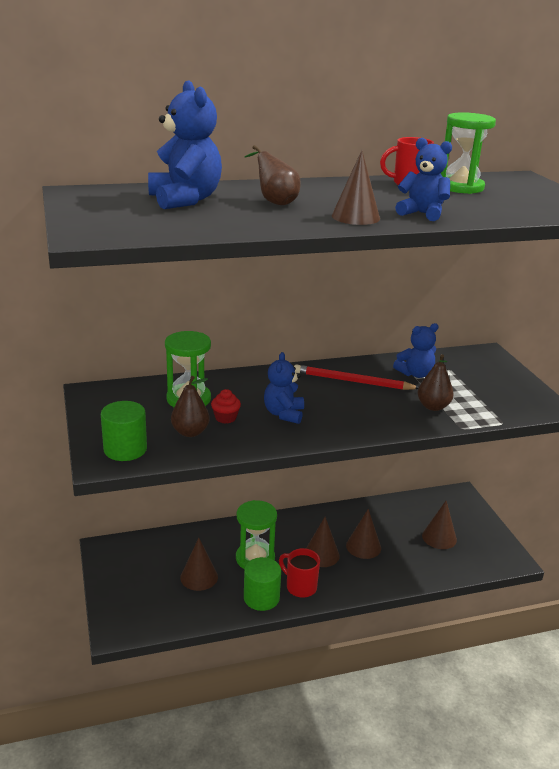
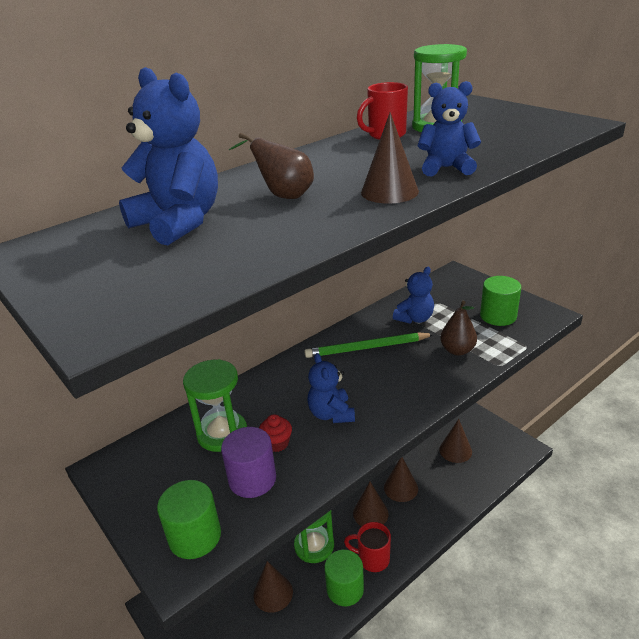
camera: 20 degrees left, 5 degrees up
(190, 432) = (252, 479): brown pear -> purple cylinder
(352, 381) = (367, 348): red pencil -> green pencil
(497, 394) = (498, 316): none -> green cylinder

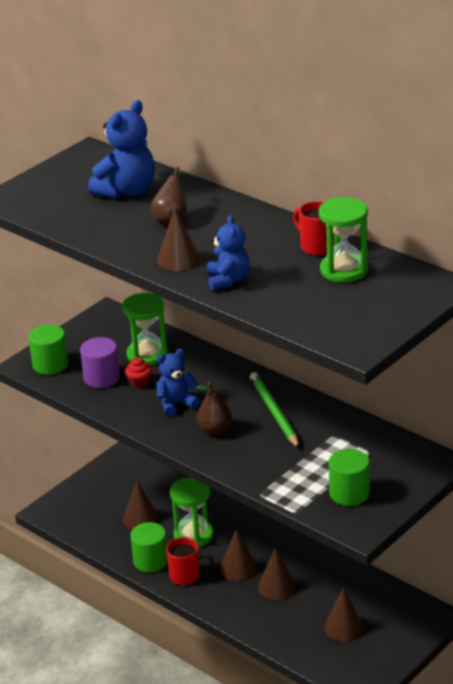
camera: 80 degrees right, 0 degrees up
(414, 318) = (333, 437): blue teddy bear -> none
(457, 350) = (280, 467): brown pear -> brown pear (215, 430)

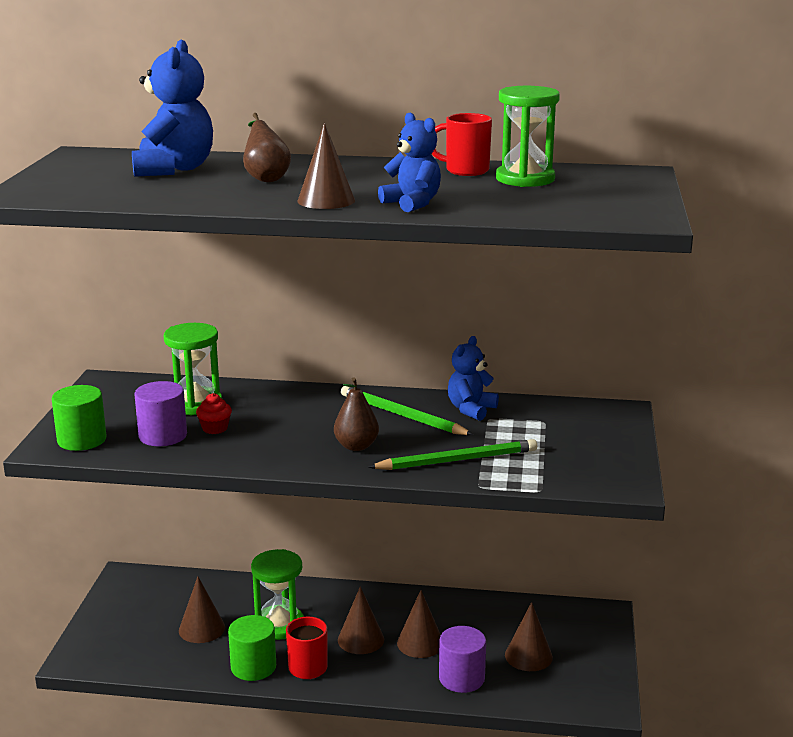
camera: 35 degrees left, 10 degrees down
(176, 404) = (282, 435): blue teddy bear -> blue teddy bear (471, 409)
(269, 466) = (457, 460): none -> green pencil
(280, 625) = (461, 678): none -> purple cylinder
(349, 493) = (572, 459): green cylinder -> none

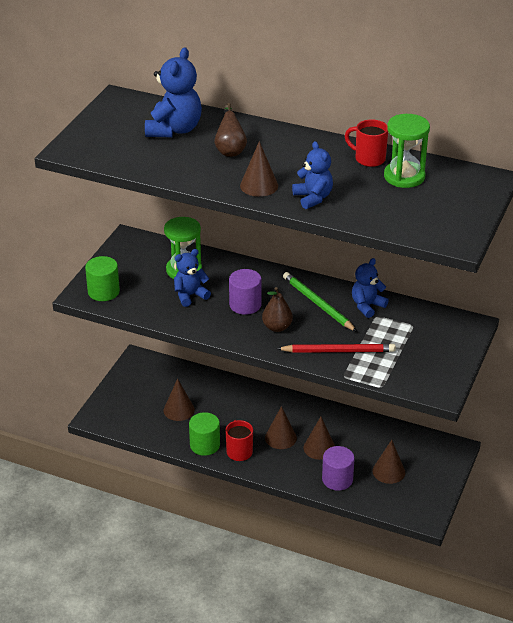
camera: 15 degrees right, 15 degrees up
(163, 436) = (155, 296): purple cylinder -> purple cylinder (245, 305)
(215, 428) = (190, 295): red cupcake -> blue teddy bear
(279, 625) = (230, 416): green hourglass -> none
(457, 460) = (338, 351): green pencil -> red pencil

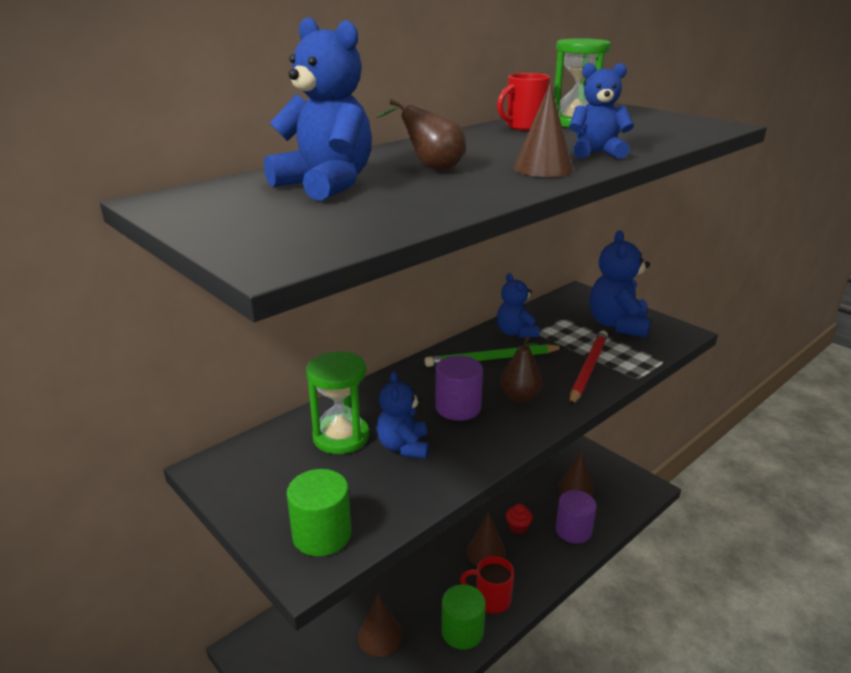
camera: 65 degrees left, 10 degrees down
(319, 448) = (518, 527): brown cone -> red cupcake
(425, 355) = (617, 325): none -> blue teddy bear

